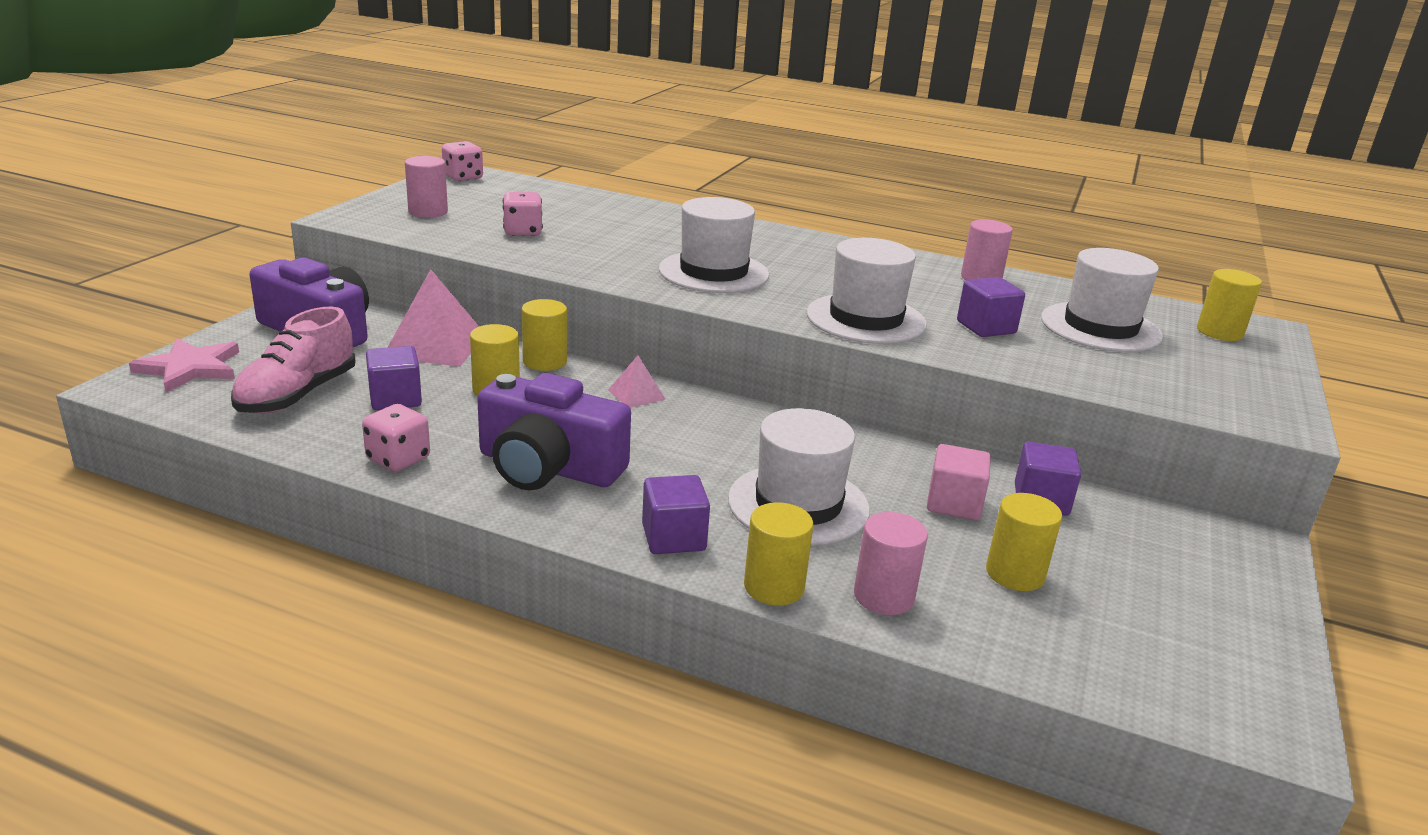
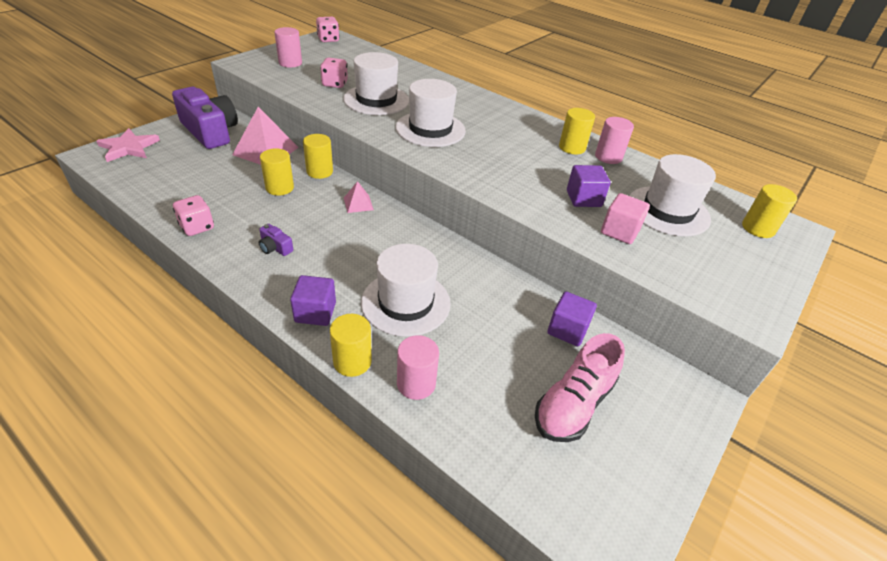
camera: 15 degrees right, 15 degrees up
(297, 395) = (172, 174): pink shoe -> pink shoe (573, 404)
(395, 399) = (221, 185): purple cube -> none
(548, 467) = (275, 248): purple camera -> purple camera, size x0.40
(866, 319) = (504, 180): white hat -> white hat (376, 100)
(954, 504) = (506, 321): pink cube -> pink cube (619, 231)
(1015, 574) = (513, 385): yellow cylinder -> yellow cylinder (572, 147)

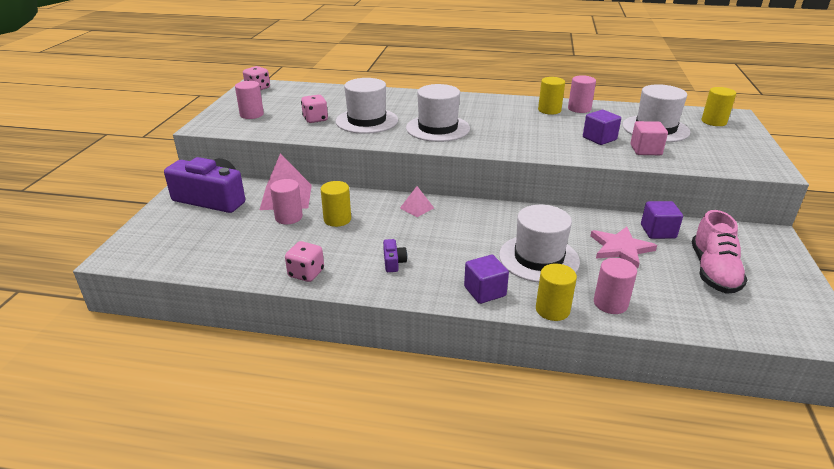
camera: 25 degrees left, 10 degrees down
(129, 147) = (147, 238): pink star -> pink star (620, 248)
(245, 170) = (288, 217): none -> pink cylinder
(275, 248) = (393, 262): purple camera -> purple camera turned 105 degrees counterclockwise
(319, 171) = (354, 196): yellow cylinder -> none

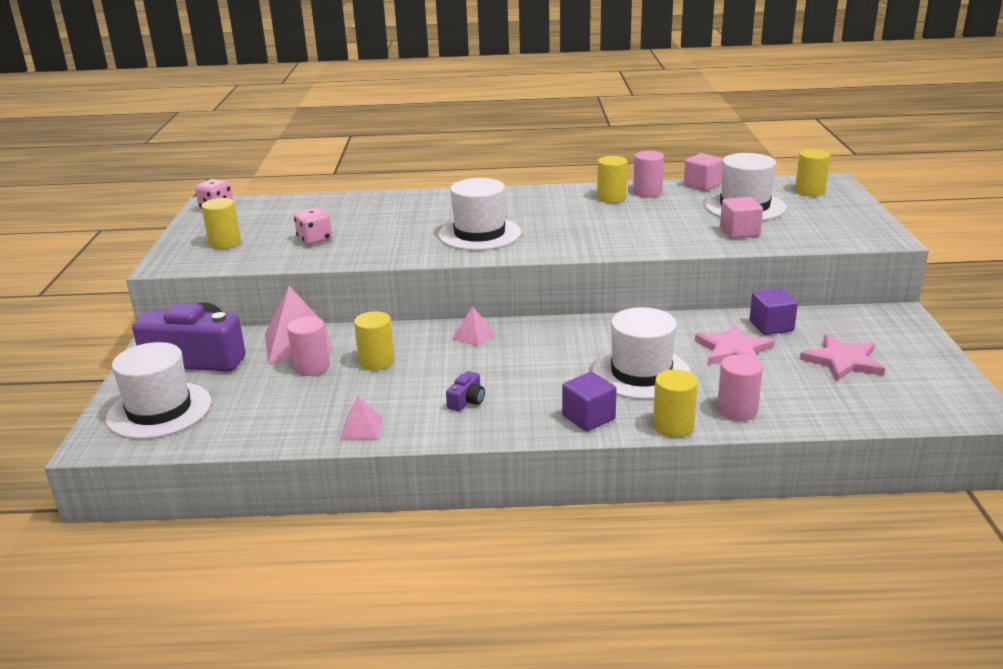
camera: 10 degrees left, 5 degrees down
(252, 115) = (225, 243): pink cylinder -> yellow cylinder
(306, 273) = (361, 428): pink dice -> pink pyramid
(367, 121) = (384, 234): white hat -> white hat (159, 410)
(393, 262) = (467, 401): purple camera -> purple camera turned 45 degrees clockwise
(599, 138) = (682, 225): purple cube -> none
(625, 107) = (702, 185): none -> pink cube
(713, 271) = (843, 361): pink shoe -> pink star

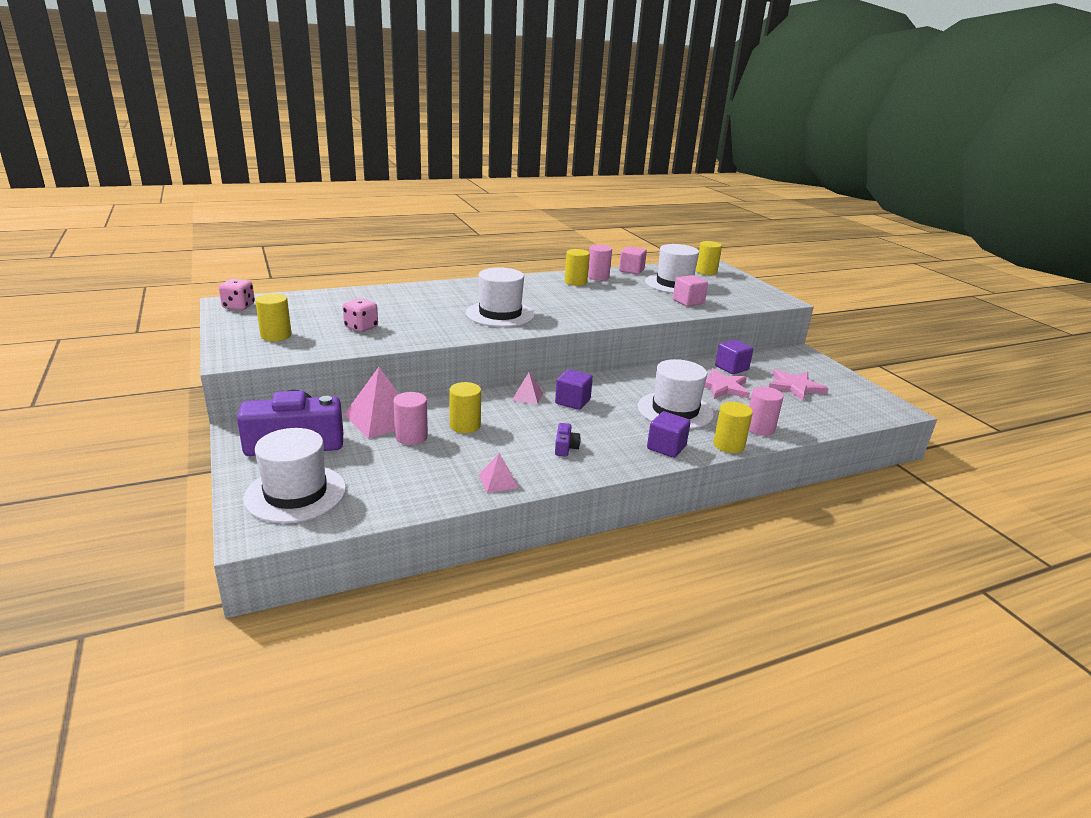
camera: 25 degrees left, 0 degrees up
(521, 348) = (572, 402): none -> purple cube

